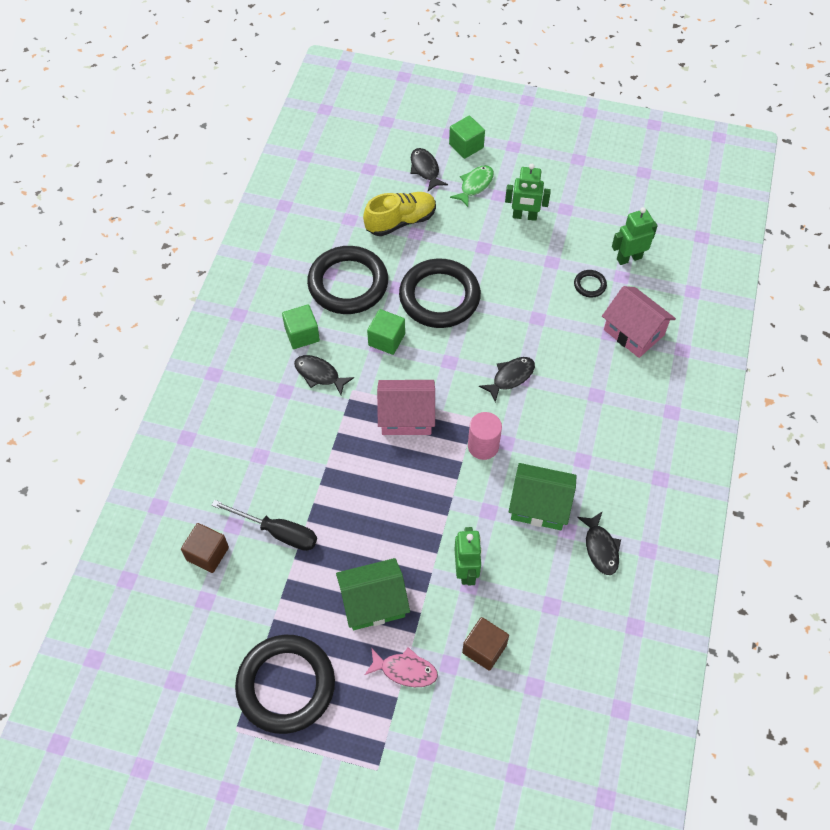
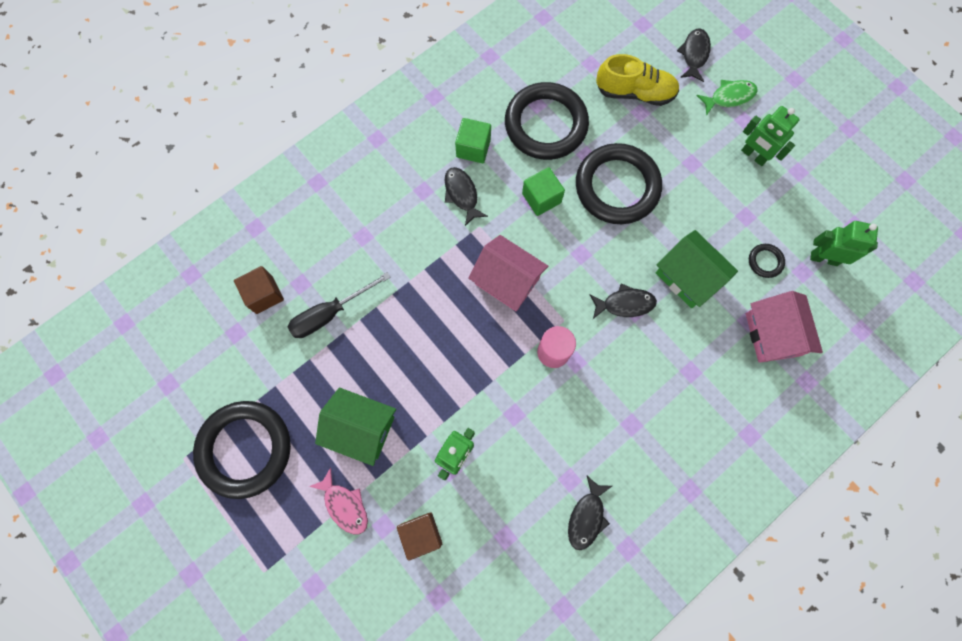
camera: 35 degrees right, 15 degrees up
(277, 532) = (330, 313): black screwdriver -> black screwdriver turned 90 degrees clockwise
(466, 146) = (749, 53): green cube -> none
(539, 506) = (562, 440): green house -> green house (687, 277)

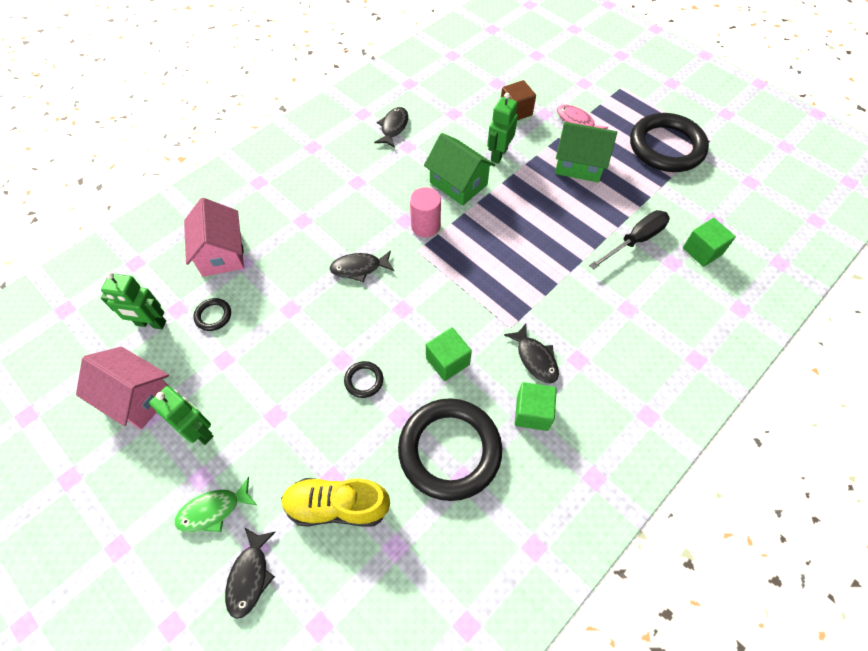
camera: 175 degrees right, 15 degrees down
(264, 294) = (702, 251): brown cube -> green cube
(507, 281) = (474, 279): pink house -> pink house (137, 397)
(617, 187) = (364, 380): black ring -> black ring, size x0.41
(687, 277) = (295, 295): green house -> green house (458, 183)

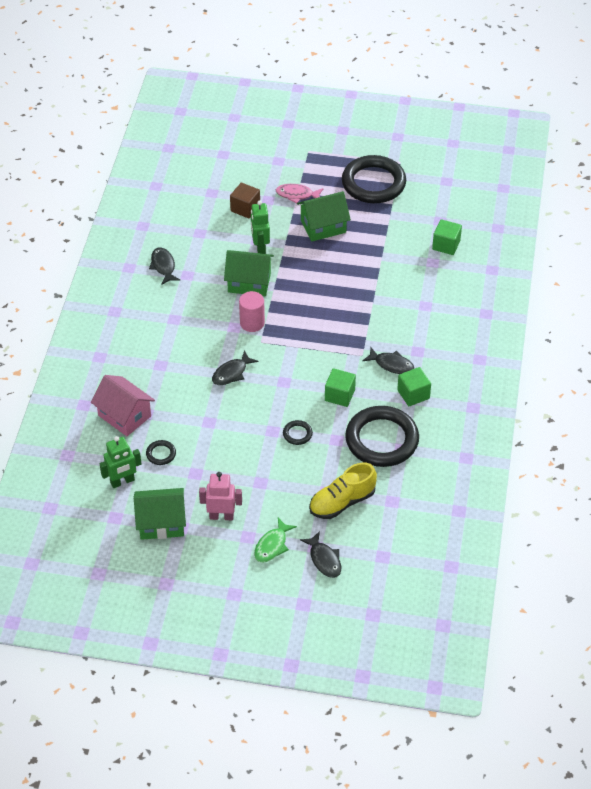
camera: 35 degrees left, 10 degrees down
(137, 397) = (161, 523): pink house -> green house
(199, 431) = (221, 516): green robot -> pink robot
(635, 241) = (399, 260): black screwdriver -> none

